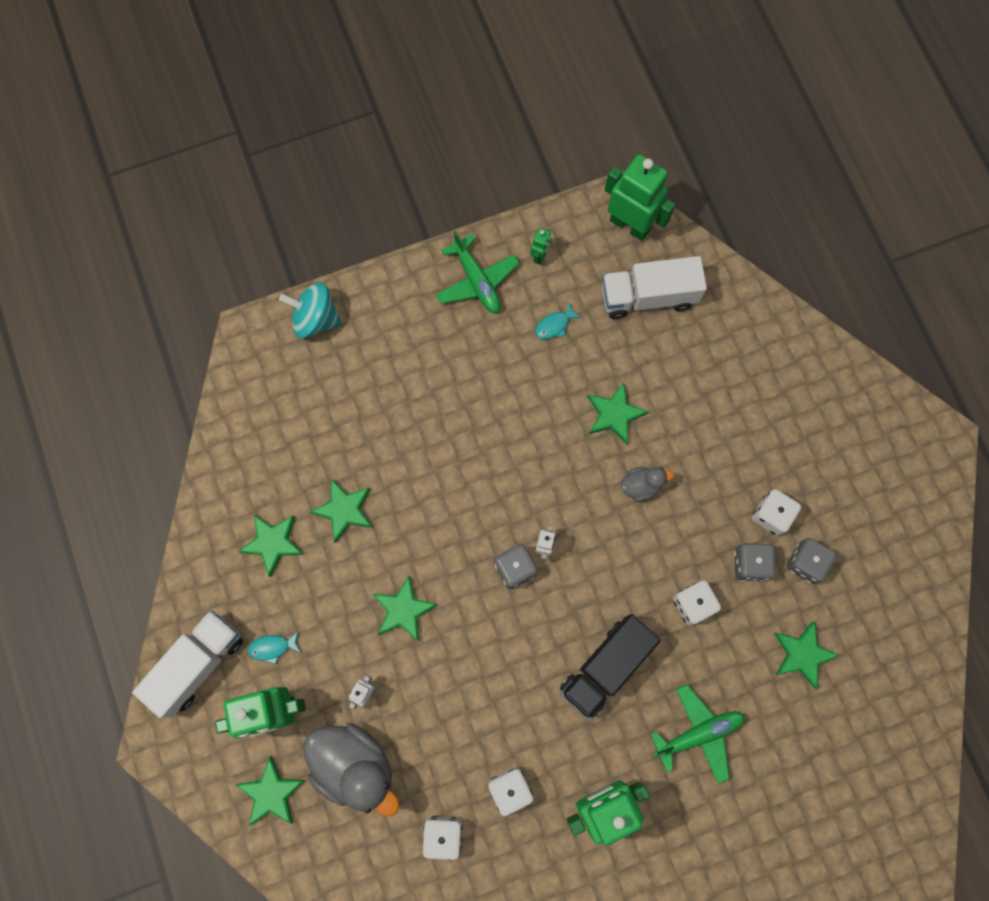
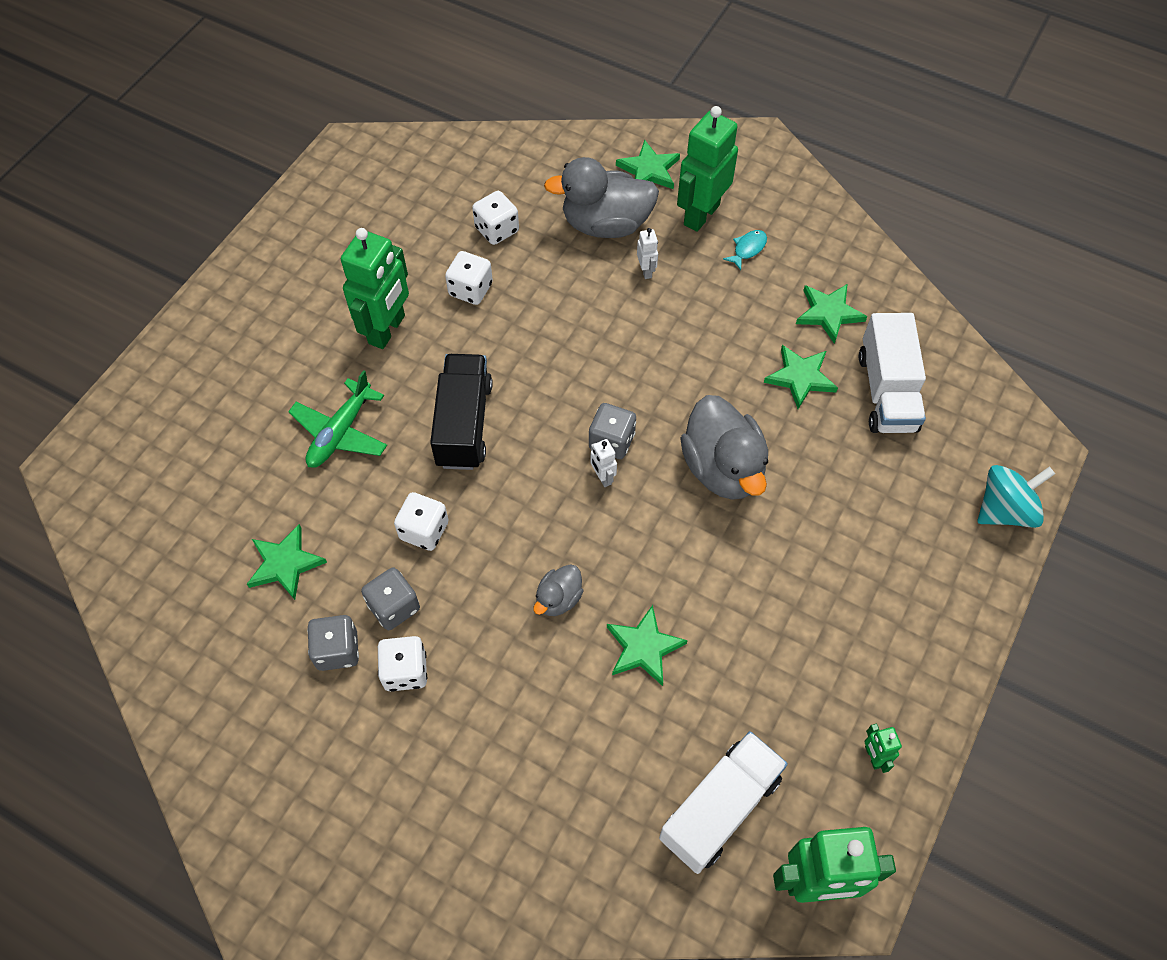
camera: 140 degrees right, 15 degrees down
(198, 664) = (789, 202): white truck -> white truck (886, 392)
(403, 610) = (674, 343): green star -> none
(460, 488) = (723, 468): none -> grey duck
(477, 281) = (905, 673): green plane -> none
(554, 325) = (785, 691): turquoise fish -> none

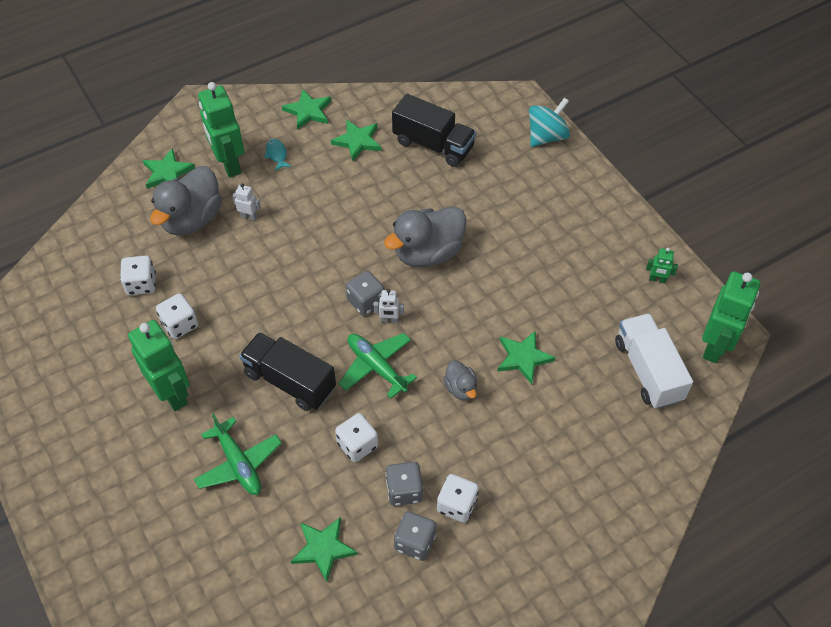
camera: 60 degrees left, 5 degrees down
(533, 497) = (376, 367): none -> green plane
(723, 468) = (428, 253): grey duck -> grey duck turned 135 degrees clockwise
(800, 377) = (392, 180): green star -> green star (308, 111)
(886, 392) = (433, 145): white truck -> black truck
(1004, 510) = (546, 136): turquoise spinning top -> turquoise spinning top turned 45 degrees clockwise

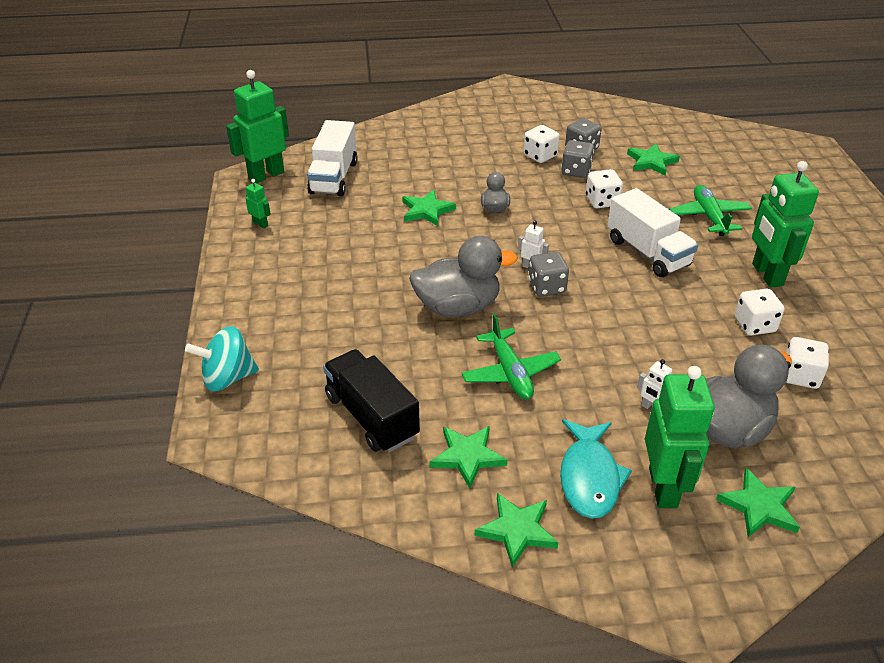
camera: 155 degrees left, 15 degrees down
(277, 154) = (589, 477): turquoise fish -> turquoise fish, size x2.03
(290, 381) = (647, 252): black truck -> white truck
(376, 367) = (561, 240): green plane -> green plane (510, 372)

